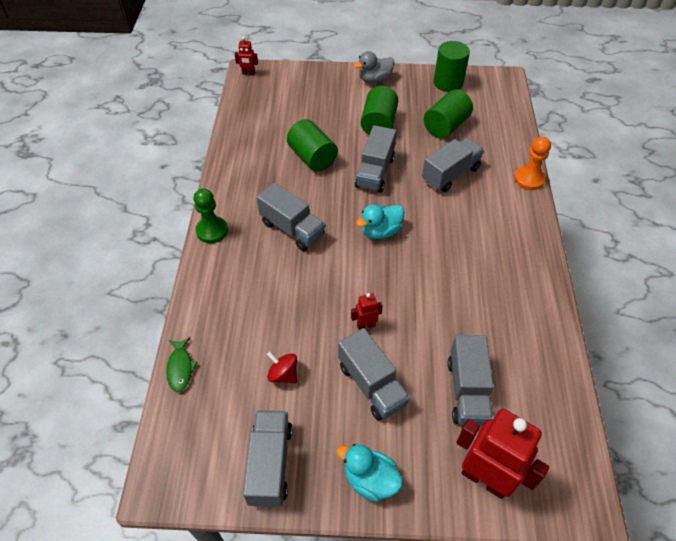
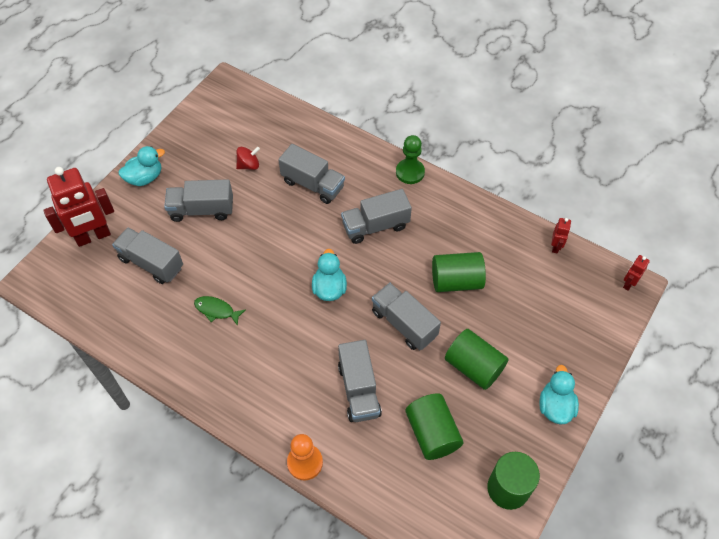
camera: 120 degrees right, 5 degrees up
(180, 368) = (296, 114): green fish -> green fish (216, 310)
(270, 464) = (195, 135): grey truck -> grey truck (312, 184)
(366, 325) = (249, 230): red robot -> red robot (555, 247)
(374, 80) = (555, 406): grey duck -> turquoise duck

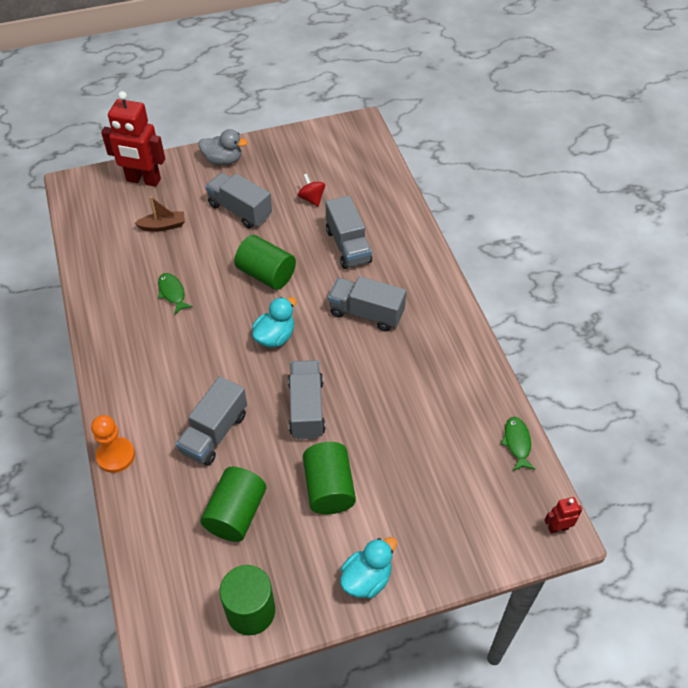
camera: 40 degrees right, 5 degrees down
(145, 178) = (223, 160): turquoise duck -> grey duck
(151, 263) = (163, 226): grey truck -> brown boat
(249, 165) = (311, 199): red spinning top -> red spinning top turned 135 degrees counterclockwise
(410, 172) = (444, 289): green pawn -> none
(456, 281) = (389, 406): green cylinder -> green cylinder (266, 274)
(555, 247) = (517, 443): red robot -> green fish

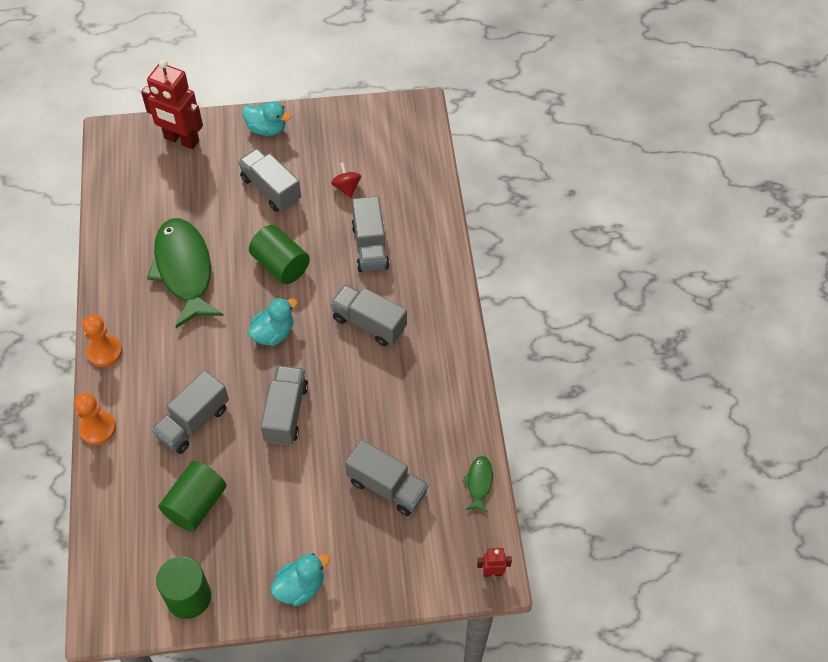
camera: 10 degrees right, 5 degrees up
(107, 380) = (104, 352): none -> orange pawn
(163, 226) = (190, 195): brown boat -> none
(172, 293) = (184, 270): green fish -> green fish, size x2.38
(223, 160) = (267, 129): grey duck -> turquoise duck
(329, 488) = (287, 495): green cylinder -> none
(427, 462) = (387, 487): none -> grey truck

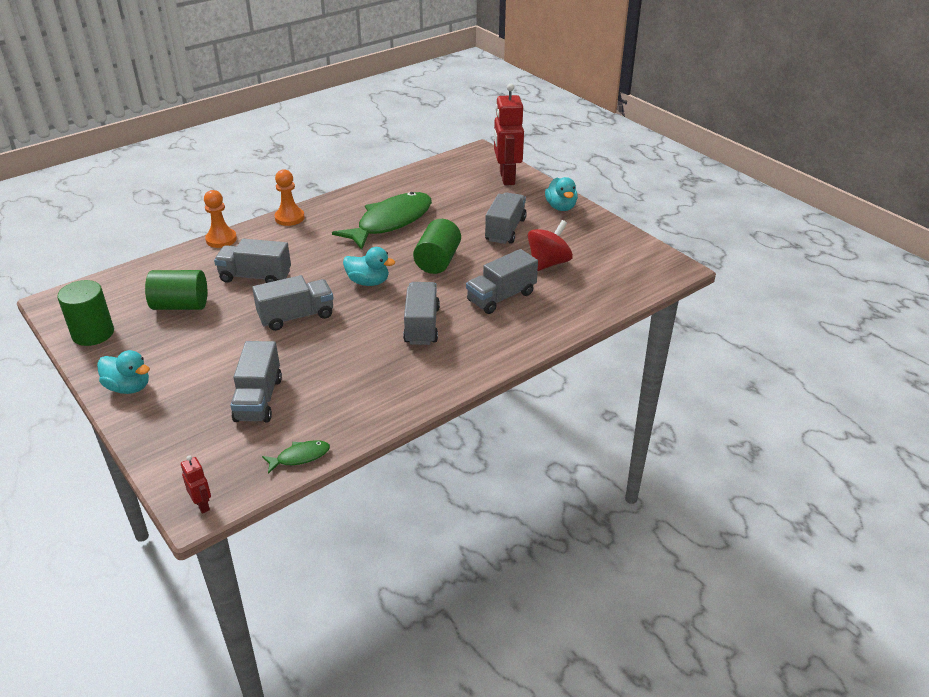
camera: 60 degrees right, 20 degrees down
(346, 187) = (548, 263): red spinning top -> red spinning top, size x1.64

